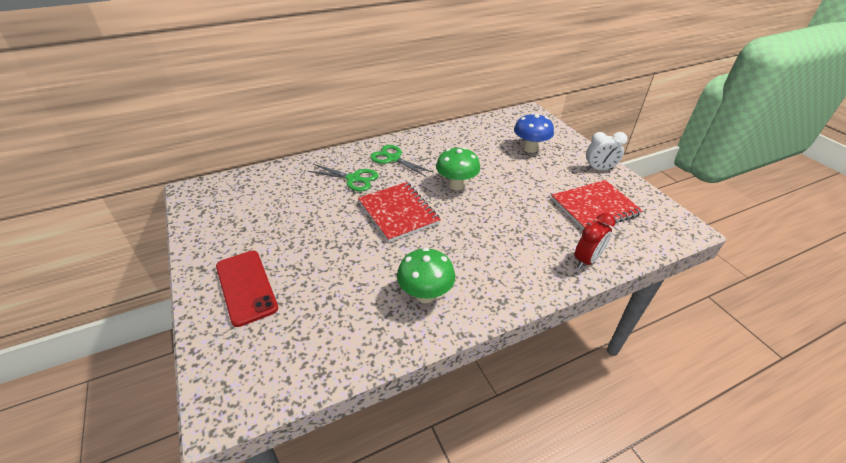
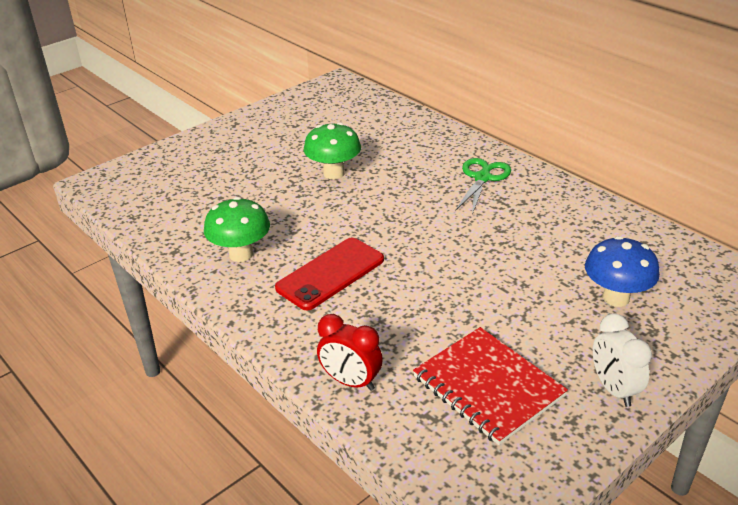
camera: 75 degrees right, 5 degrees down
(246, 287) = (219, 151): red phone -> red phone (330, 274)
(354, 179) = (417, 162): green scissors -> none
(398, 213) = (369, 207): red notebook -> none
(456, 185) = (456, 240): green mushroom -> green mushroom (334, 173)

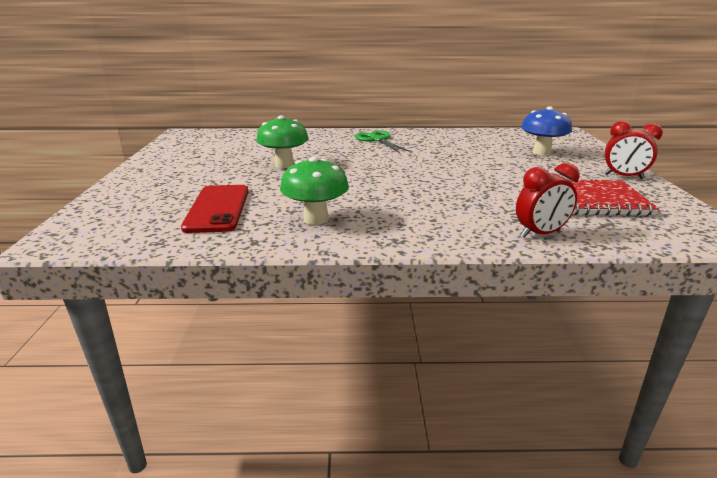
camera: 50 degrees left, 10 degrees down
(330, 274) = (400, 201): red phone -> red phone (217, 208)
(614, 389) = (623, 176): white clock -> red clock

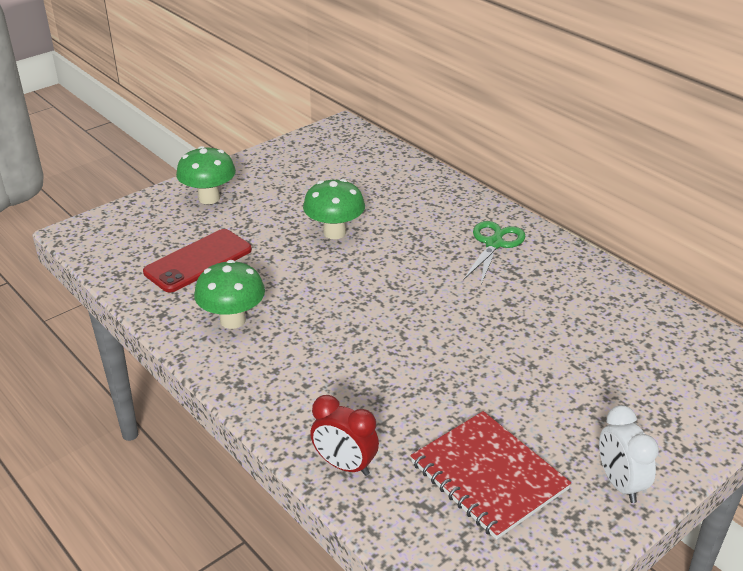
camera: 50 degrees right, 10 degrees up
(152, 183) = (209, 198): none -> green mushroom
(541, 153) = (628, 384): blue mushroom -> none
(623, 176) = (620, 483): red clock -> white clock

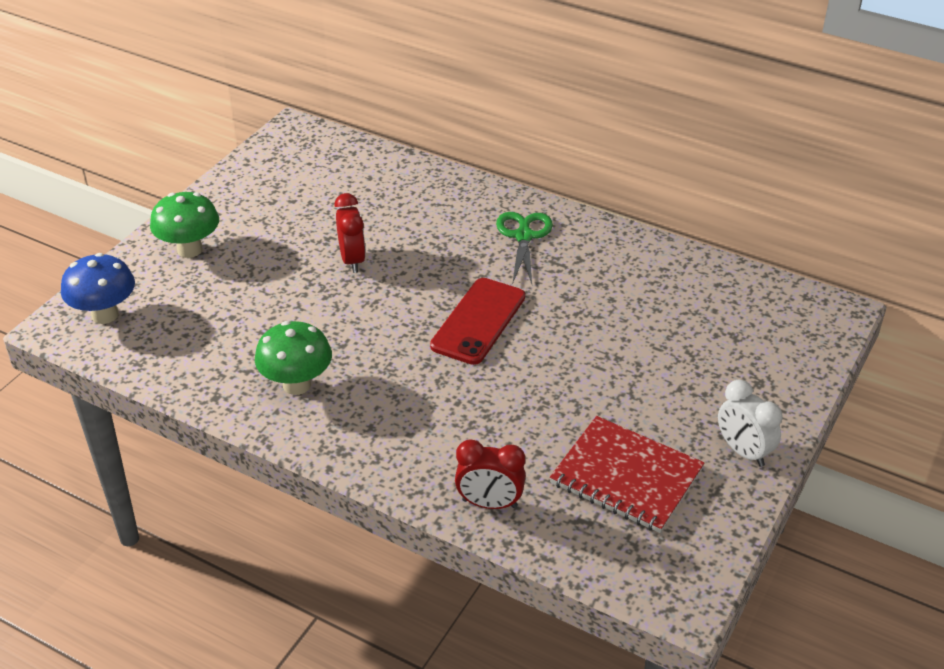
camera: 20 degrees left, 5 degrees up
(115, 232) = (105, 315): none -> blue mushroom
(198, 261) = (220, 327): red phone -> red phone (478, 321)
(334, 232) = (352, 260): green mushroom -> red clock

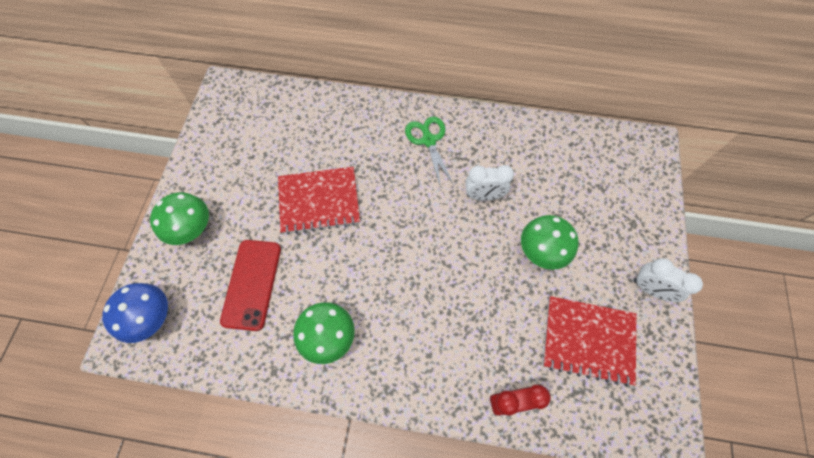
camera: 20 degrees left, 25 degrees up
(352, 260) = (319, 201): red clock -> red notebook
(478, 321) = (431, 230): red phone -> red phone (252, 284)
(566, 305) = (483, 195): none -> white clock
(612, 377) = (540, 252): none -> green mushroom

